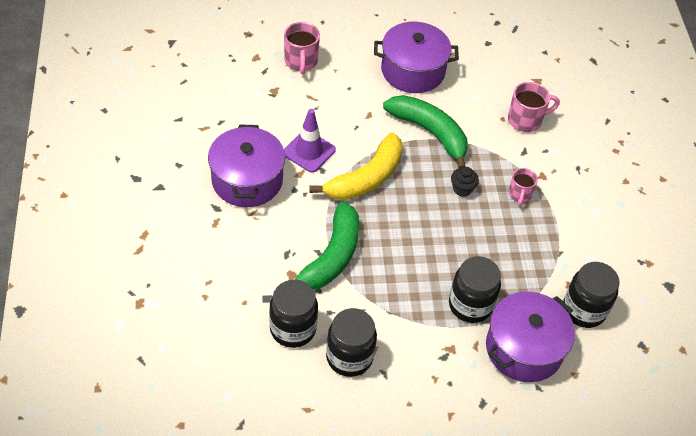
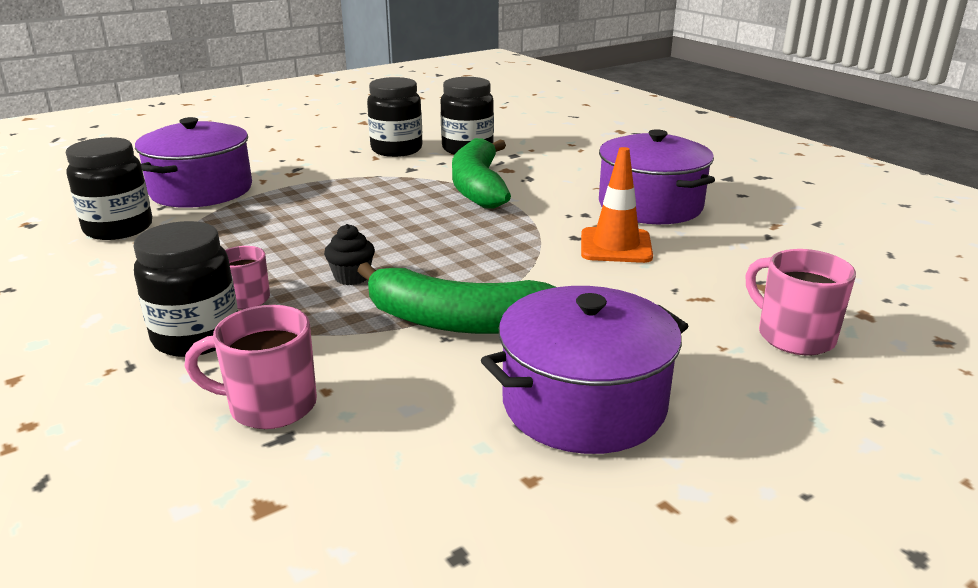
camera: 155 degrees right, 25 degrees down
(309, 151) = (615, 246): purple traffic cone -> orange traffic cone
(365, 178) = (507, 246): yellow banana -> none
(470, 305) = (282, 198): black jar -> black jar (197, 337)
(526, 120) = (270, 406): pink mug -> pink mug turned 45 degrees clockwise

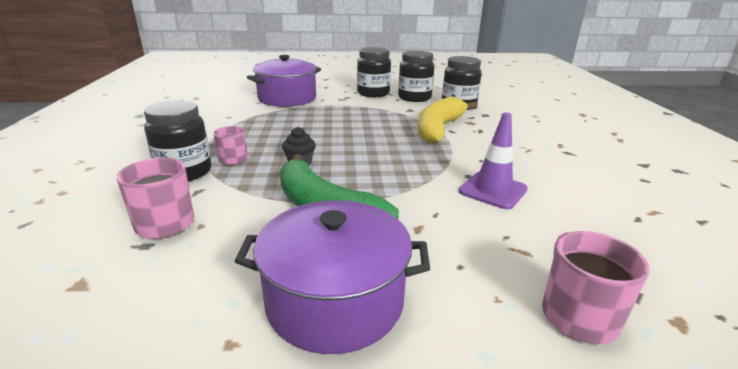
camera: 30 degrees right, 0 degrees up
(119, 228) = (227, 108): black jar -> black jar (373, 93)
(478, 187) = (439, 129): green banana -> yellow banana
(615, 246) = (492, 190): orange traffic cone -> purple traffic cone
(650, 205) = (552, 169): purple pot -> none

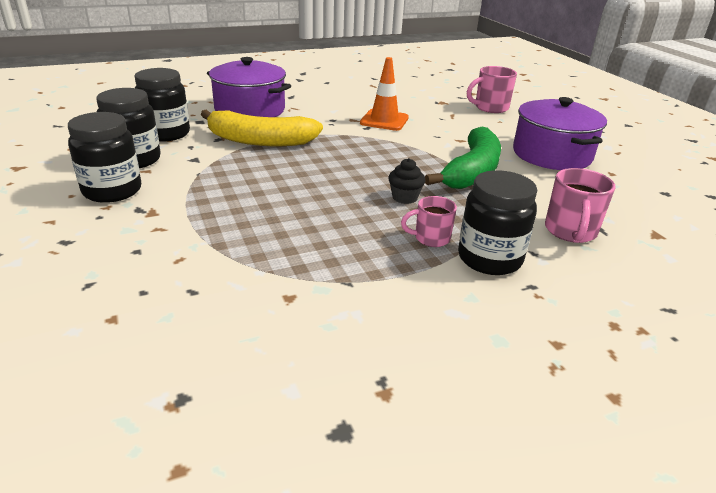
camera: 110 degrees left, 5 degrees up
(287, 98) = (158, 265): purple pot -> purple pot (250, 110)
(492, 190) = (384, 120): purple traffic cone -> orange traffic cone

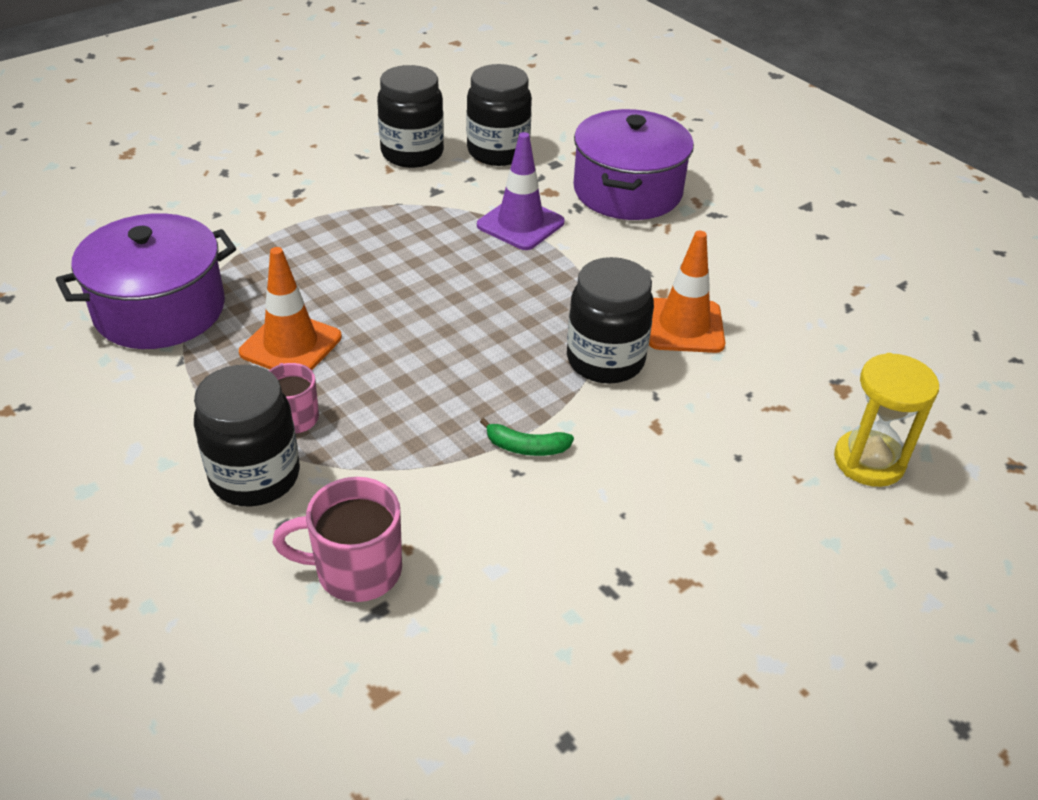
camera: 75 degrees right, 10 degrees up
(112, 191) = (331, 164): black jar -> black jar (605, 360)
(259, 141) = (520, 224): yellow banana -> purple traffic cone
(349, 232) = (291, 345): none -> orange traffic cone
(404, 197) = (401, 381): black cupcake -> none
(472, 171) = (526, 447): green banana -> green banana, size x0.40
(490, 108) = (869, 461): pink mug -> yellow hourglass
(552, 154) = (664, 559): purple pot -> purple pot (160, 310)

